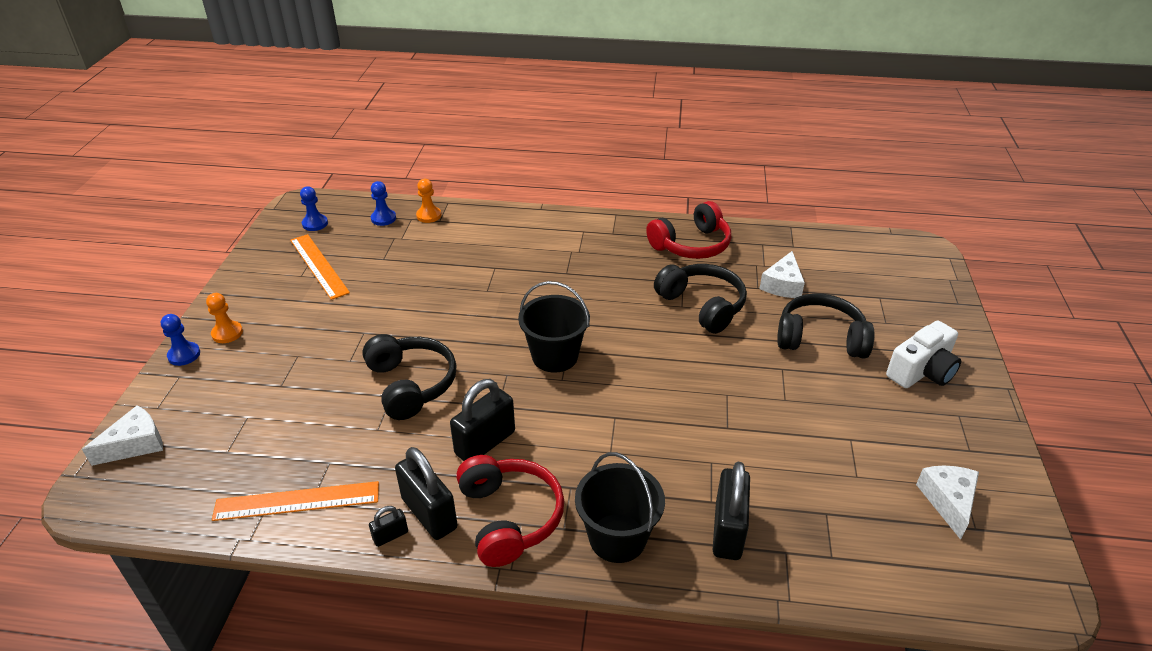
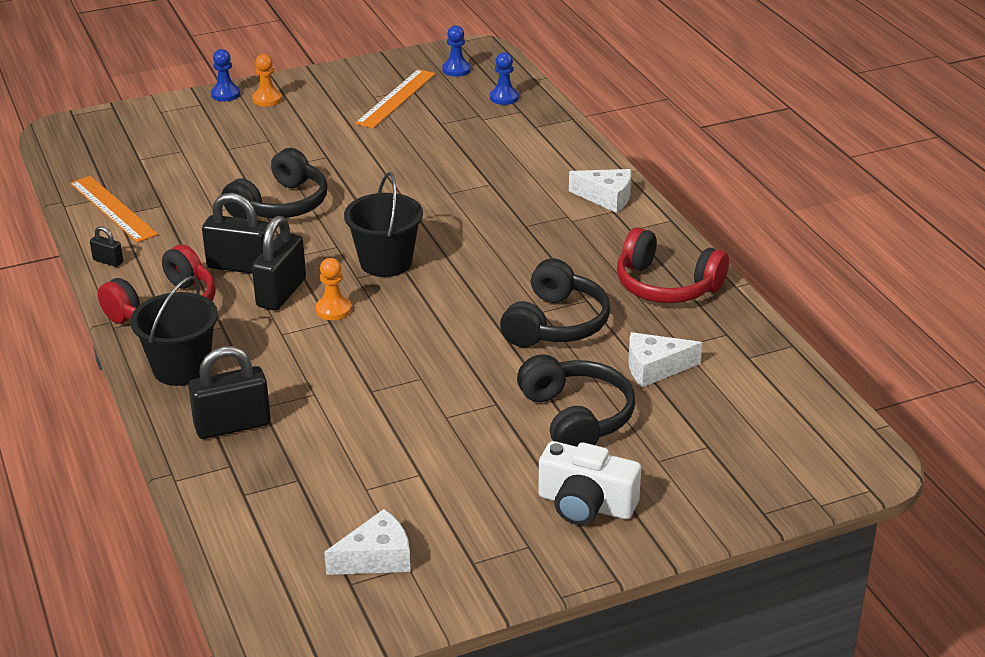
camera: 60 degrees right, 5 degrees down
(135, 444) = (118, 121): white cheese -> white cheese (607, 198)
(429, 215) = (537, 118): orange pawn -> orange pawn (333, 310)
(429, 513) = (142, 269): black padlock -> black padlock (281, 293)

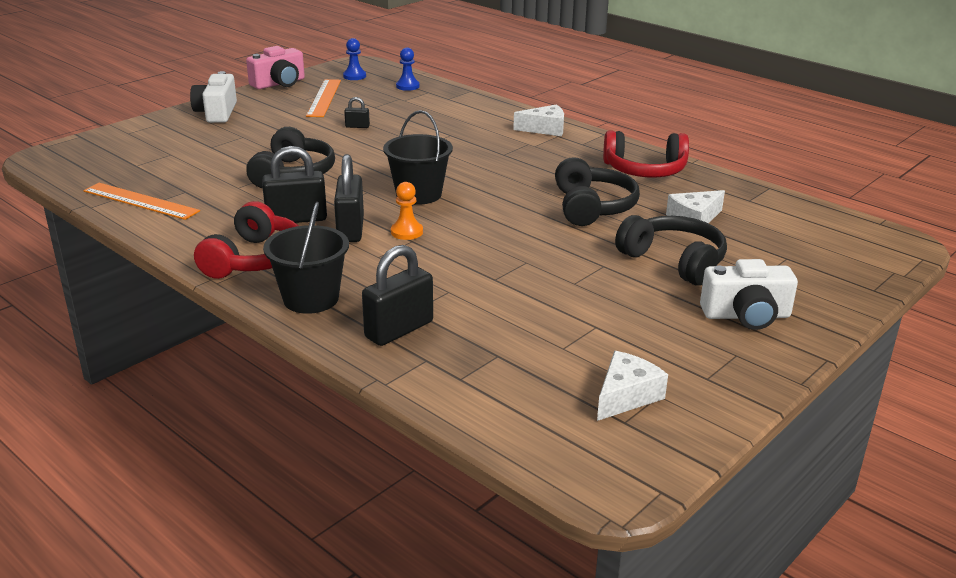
camera: 25 degrees left, 5 degrees down
(108, 261) = (169, 237): black padlock -> black padlock (357, 126)
(225, 94) = (177, 114): blue pawn -> none
(267, 99) = (217, 113): orange pawn -> white camera
(364, 66) = (279, 83): none -> pink camera

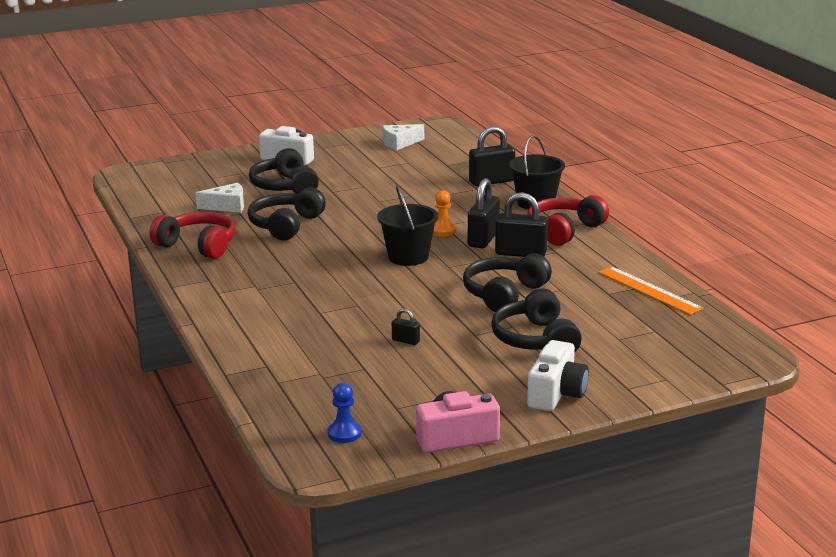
camera: 155 degrees left, 5 degrees down
(246, 142) = (535, 340): none -> black headphones
(324, 98) = (413, 396): orange ruler -> none
(407, 86) = (293, 397): blue pawn -> none
(545, 129) = (219, 302): white cheese -> none

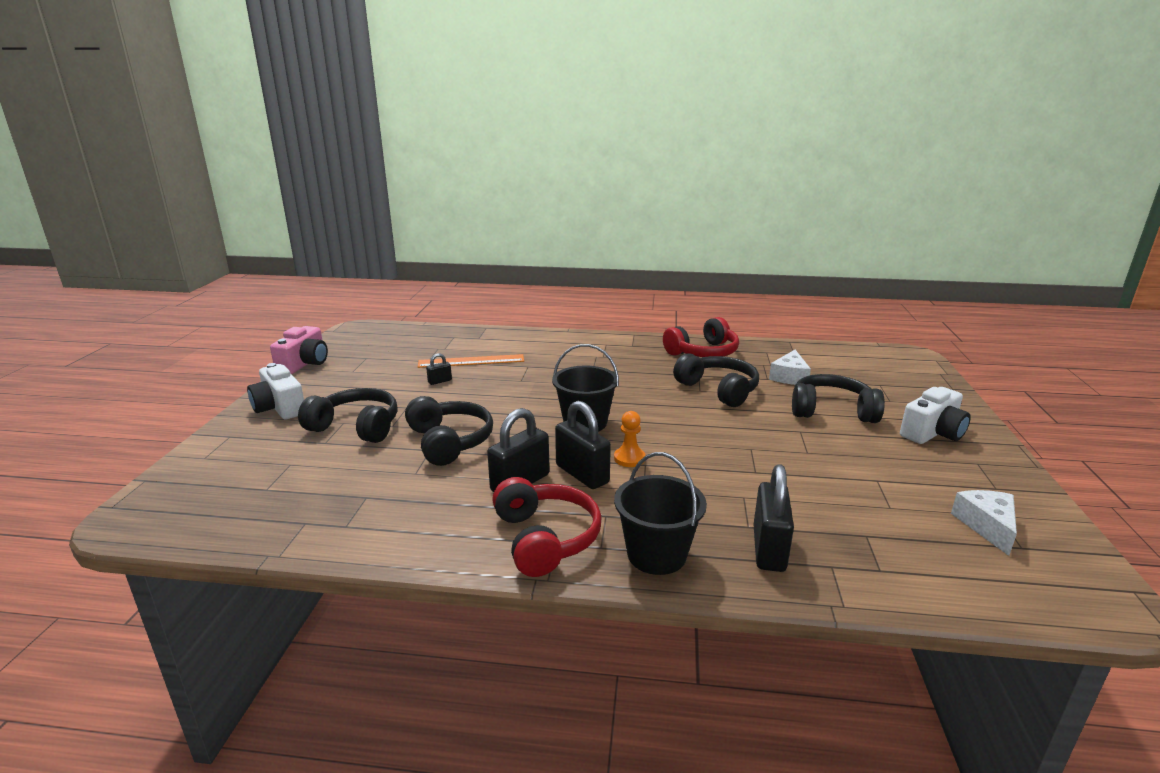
camera: 120 degrees right, 0 degrees up
(344, 433) = (368, 340): blue pawn -> none
(649, 290) = (331, 526): orange ruler -> orange ruler (471, 361)

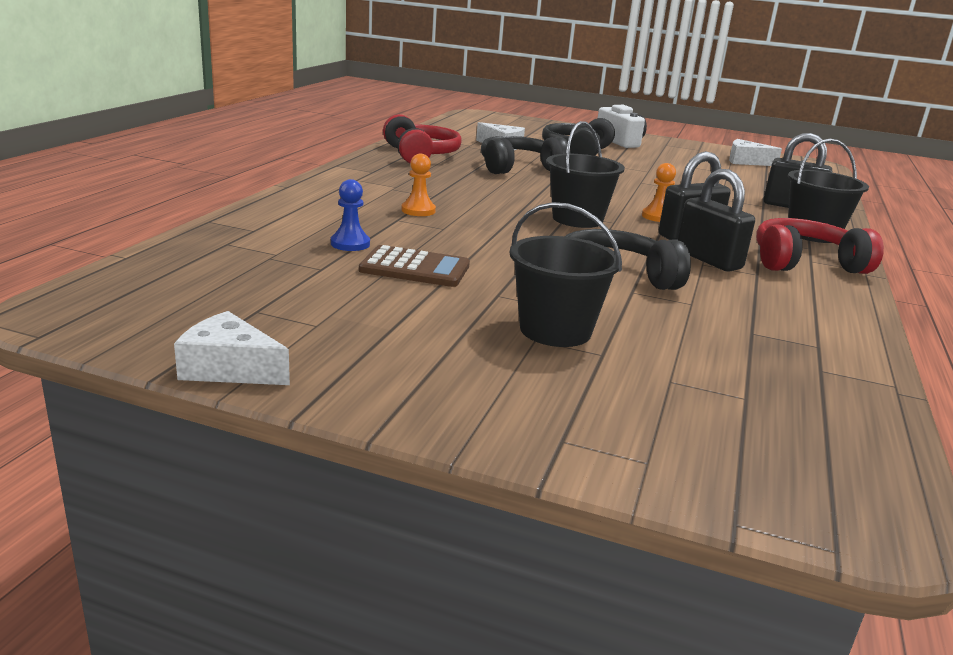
camera: 80 degrees left, 0 degrees up
(280, 407) = (452, 392): white camera -> none
(304, 363) = (229, 368): pink camera -> white cheese
(356, 427) = (555, 330): black headphones -> black bucket
(440, 381) = (415, 268): black padlock -> brown calculator
(471, 361) = (350, 244): orange ruler -> blue pawn
(552, 369) = (418, 210): none -> orange pawn

